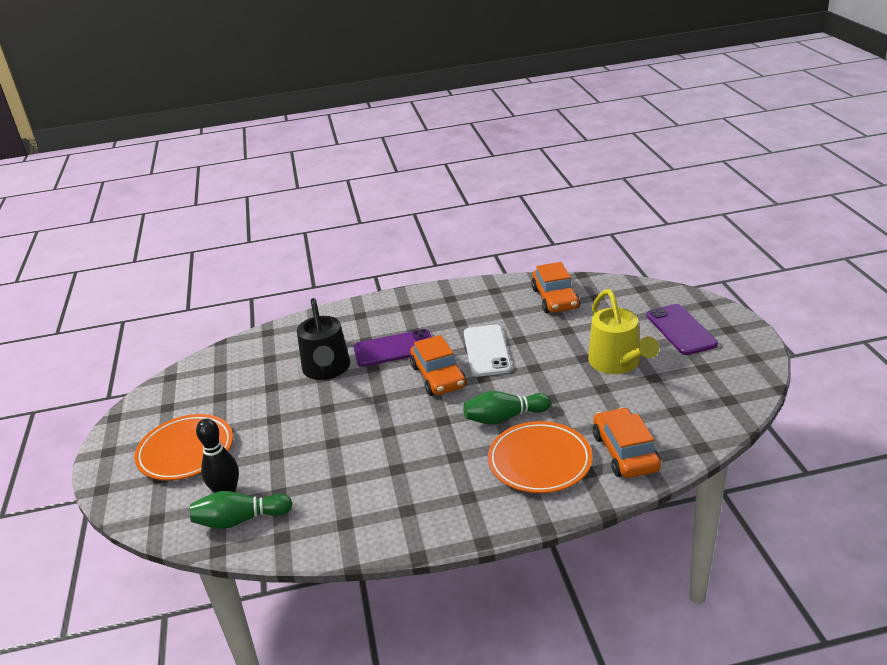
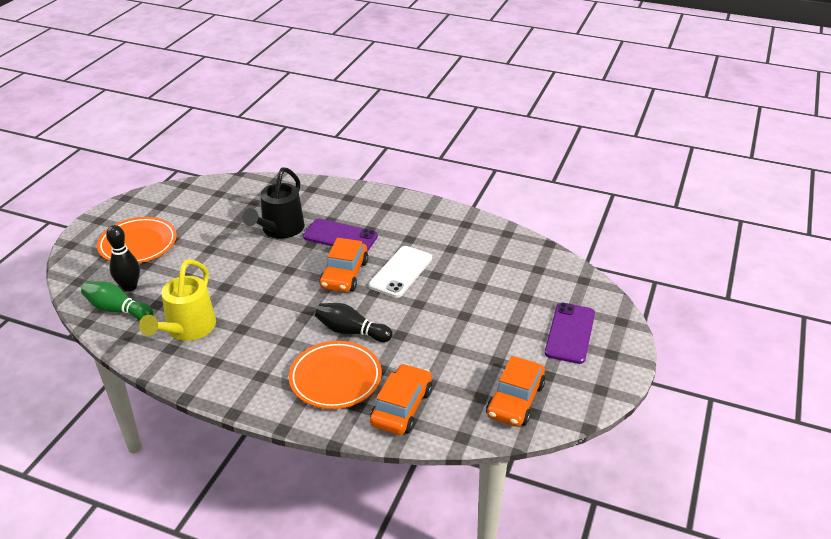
camera: 30 degrees right, 5 degrees up
(504, 418) = (351, 331): green bowling pin -> black bowling pin
(555, 299) = (503, 254): orange car -> orange car (515, 400)
(618, 364) = (484, 335): yellow watering can -> yellow watering can (187, 329)

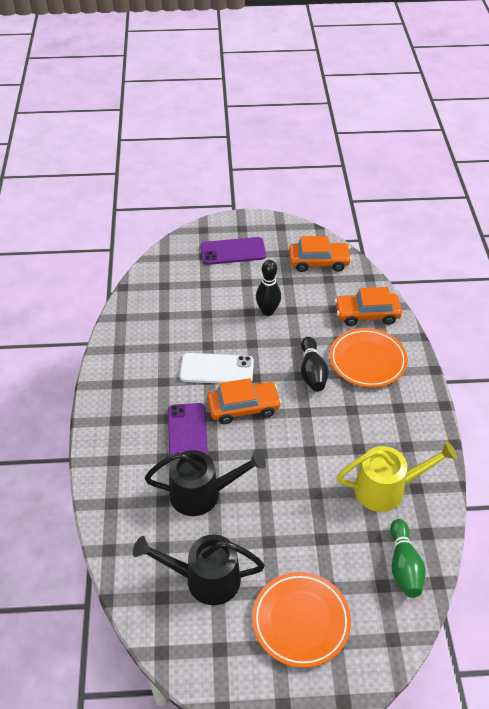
camera: 115 degrees left, 10 degrees up
(129, 287) = (368, 579): black bowling pin -> black bowling pin (268, 311)
(212, 212) = (204, 579): none -> black watering can

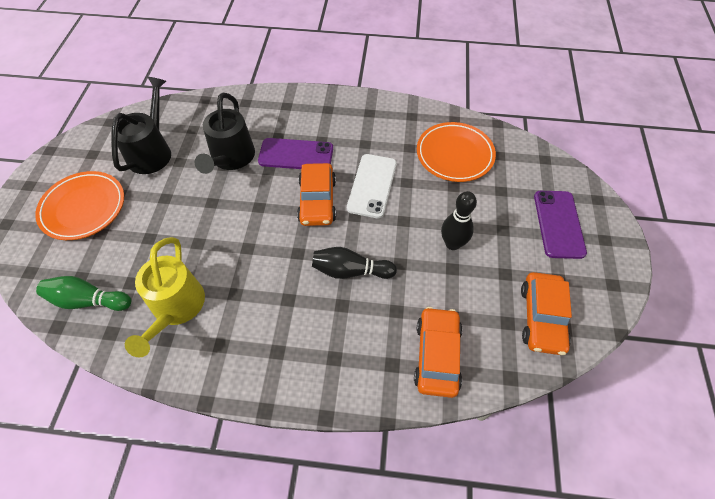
camera: 100 degrees right, 10 degrees up
(367, 360) = (357, 335): orange plate -> orange plate (454, 155)

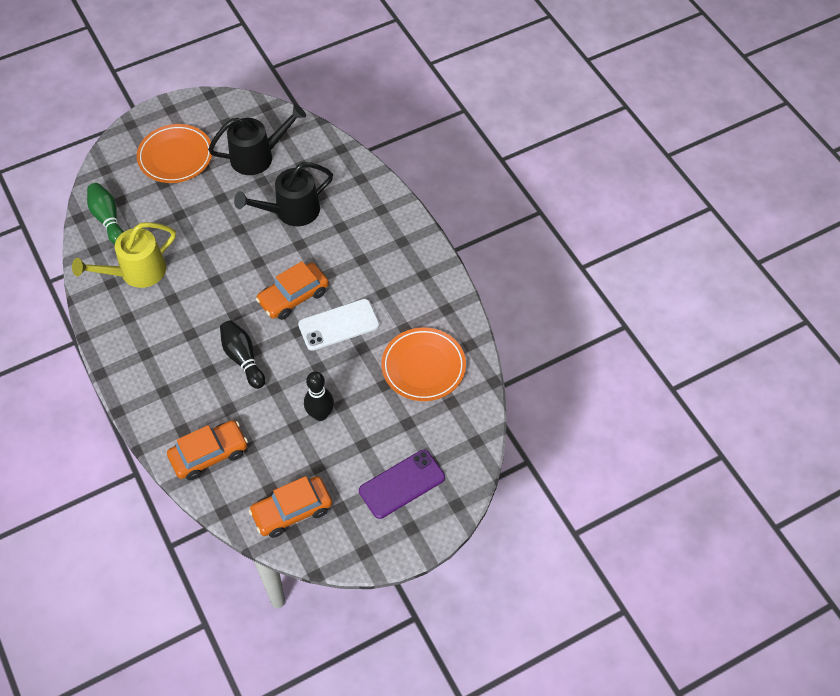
camera: 55 degrees right, 0 degrees up
(296, 155) = (330, 252): purple phone -> none

